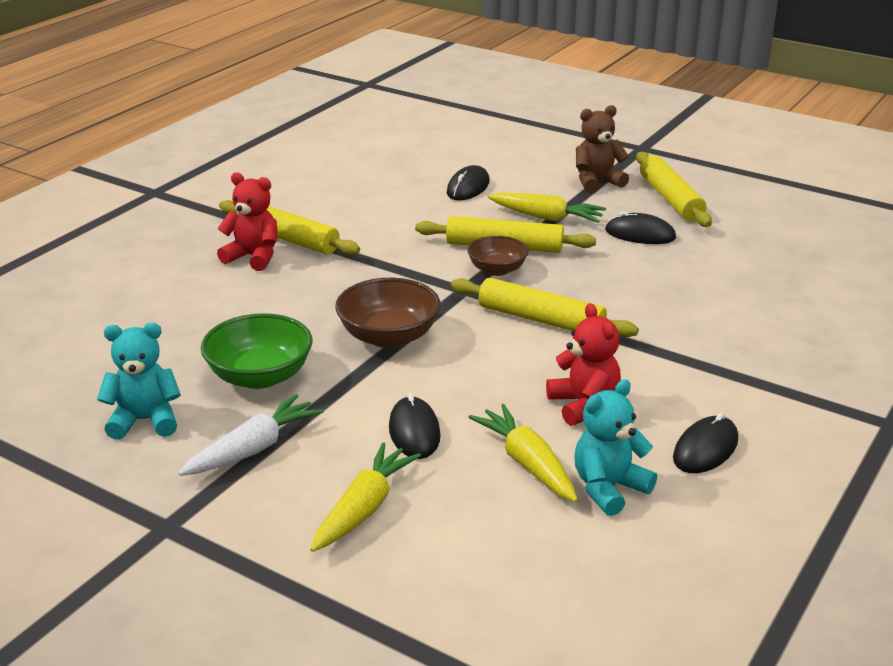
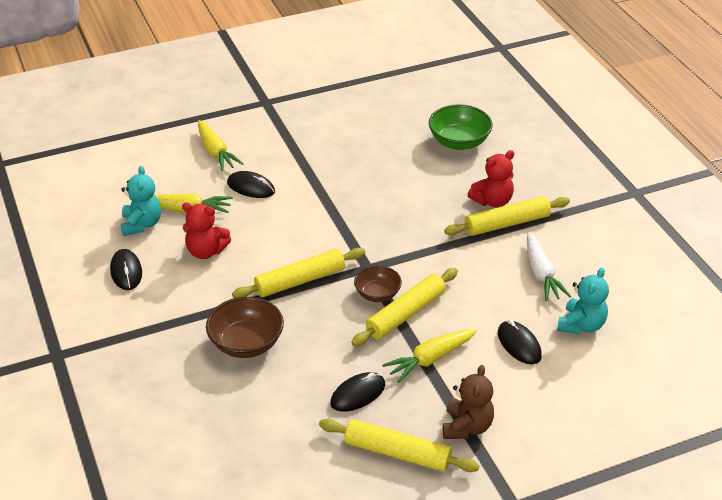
camera: 125 degrees right, 10 degrees up
(145, 421) = (349, 116): turquoise teddy bear -> turquoise teddy bear (581, 325)
(254, 448) = (292, 138): white carrot -> white carrot (541, 274)
(260, 376) = (352, 159): green bowl -> green bowl (459, 142)
(389, 336) = (344, 215): brown bowl -> brown bowl (246, 343)

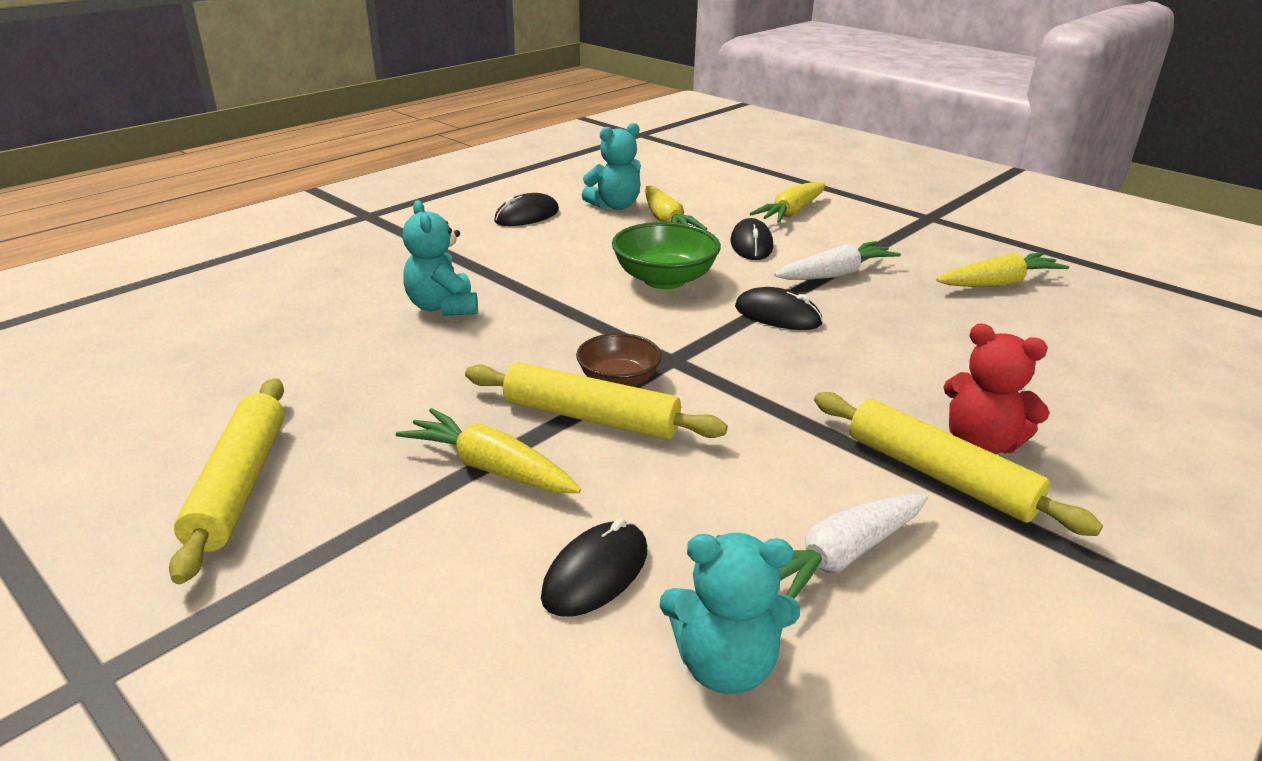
camera: 65 degrees right, 10 degrees down
(206, 251) = (601, 246): red teddy bear -> none
(246, 343) = (443, 307): brown bowl -> turquoise teddy bear
(300, 280) = (597, 315): yellow rolling pin -> none
(313, 171) = (836, 274): none -> white carrot
(358, 394) = (373, 414): black mouse -> black mouse (777, 315)
(362, 121) = (999, 283): none -> yellow carrot
(459, 142) = (1086, 373): green bowl -> green bowl (664, 280)
(467, 427) = (324, 553): brown teddy bear -> none

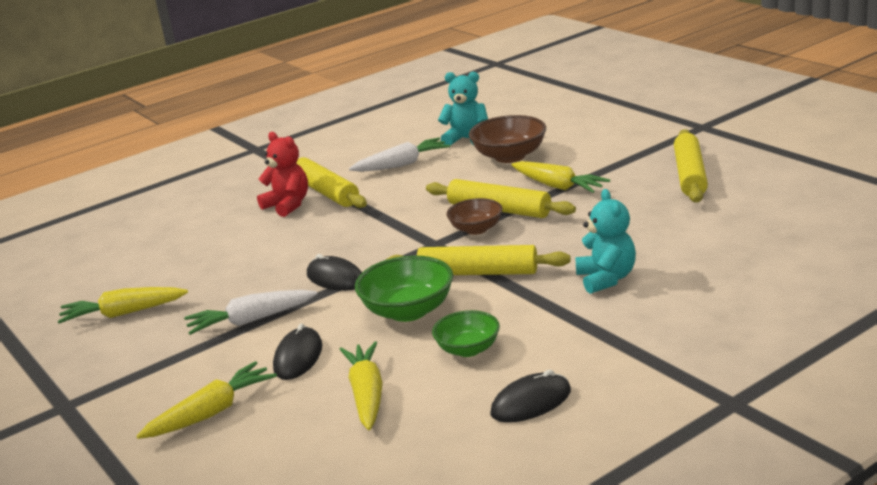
camera: 165 degrees left, 5 degrees down
(588, 248) = (468, 349): none -> green bowl
(595, 573) = (509, 156): black mouse -> brown bowl
(598, 318) = (478, 273): none -> yellow rolling pin
(615, 206) = (417, 424): turquoise teddy bear -> none

